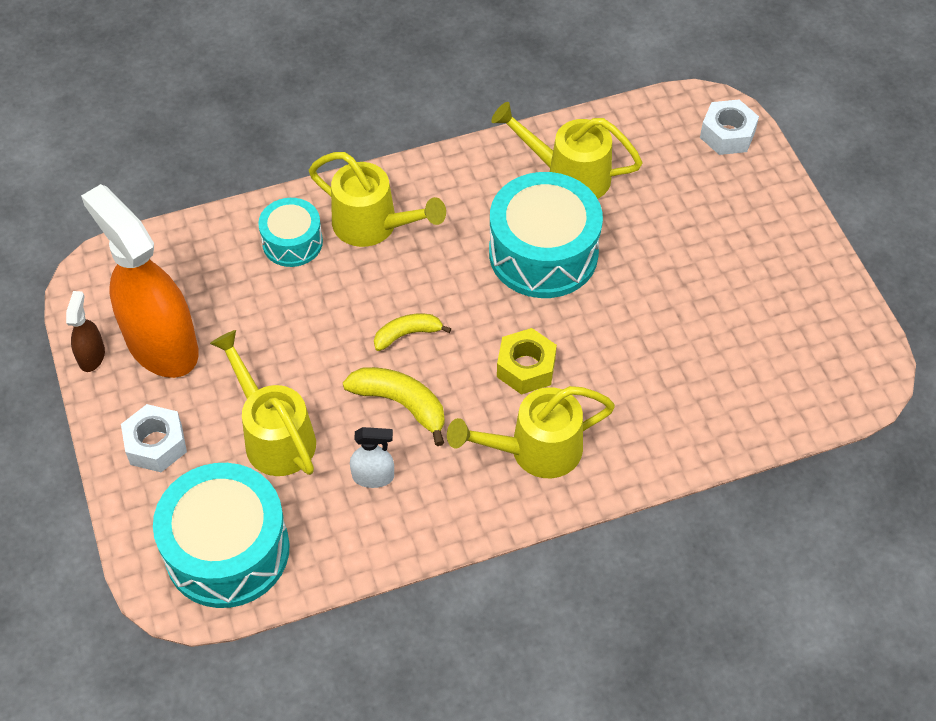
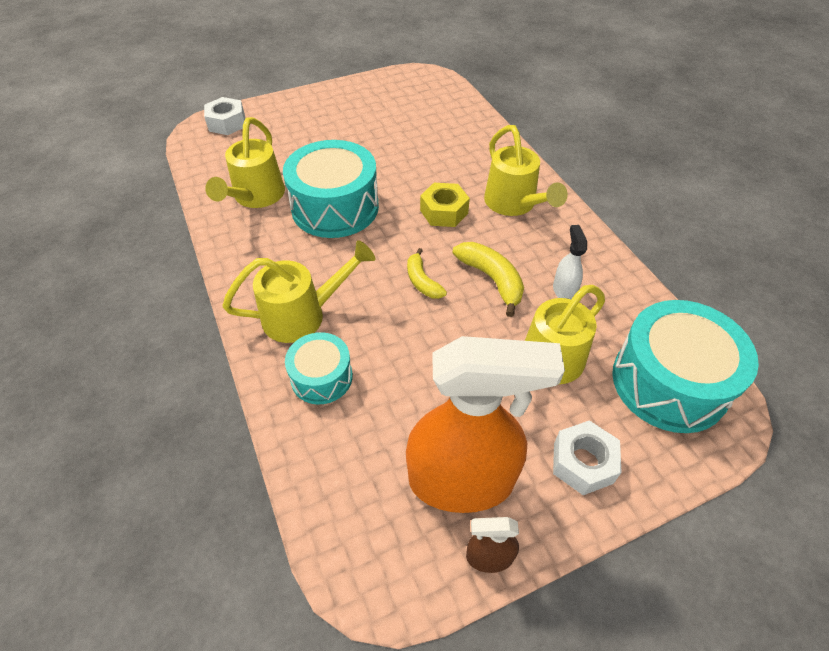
camera: 95 degrees left, 5 degrees down
(161, 345) = (462, 481): orange spray bottle -> orange spray bottle turned 135 degrees counterclockwise
(373, 225) = (303, 315): yellow watering can -> yellow watering can turned 45 degrees clockwise
(401, 404) = (492, 279): yellow banana -> yellow banana turned 120 degrees clockwise

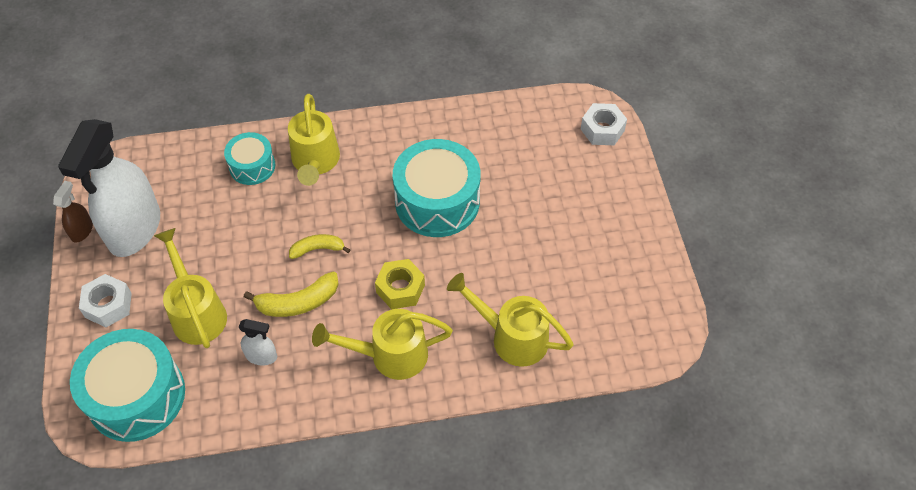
camera: 105 degrees right, 5 degrees up
(256, 197) = (472, 144): yellow watering can -> yellow watering can (512, 337)
(462, 481) = (134, 230): orange spray bottle -> white spray bottle

